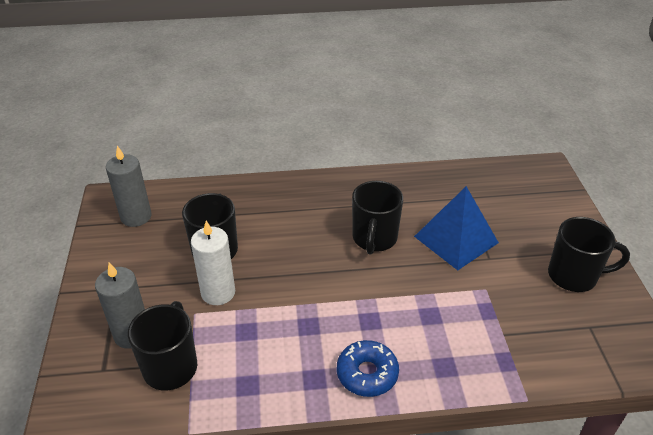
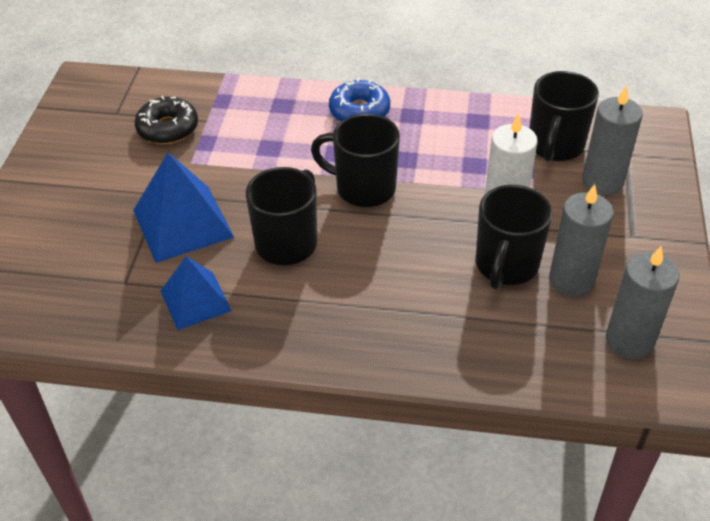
camera: 165 degrees left, 5 degrees up
(169, 247) = (571, 280): none -> grey candle
(413, 195) = (195, 300): none -> blue pyramid
(530, 318) = (168, 128): none -> black donut
(574, 276) = (82, 158): black mug -> black mug (363, 188)

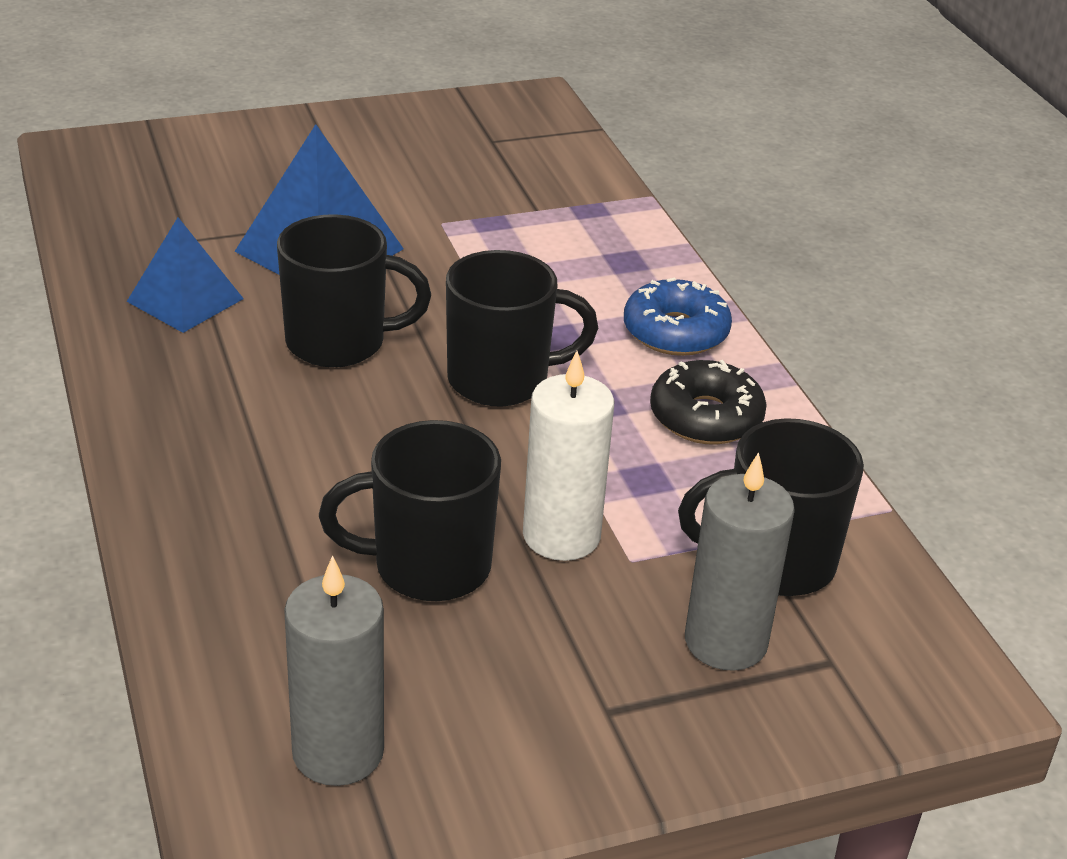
camera: 60 degrees right, 10 degrees down
(168, 128) = (494, 185): black donut -> black donut (706, 417)
(363, 188) = (502, 380): black mug -> black mug turned 90 degrees clockwise
(571, 280) = (443, 650): grey candle -> none

